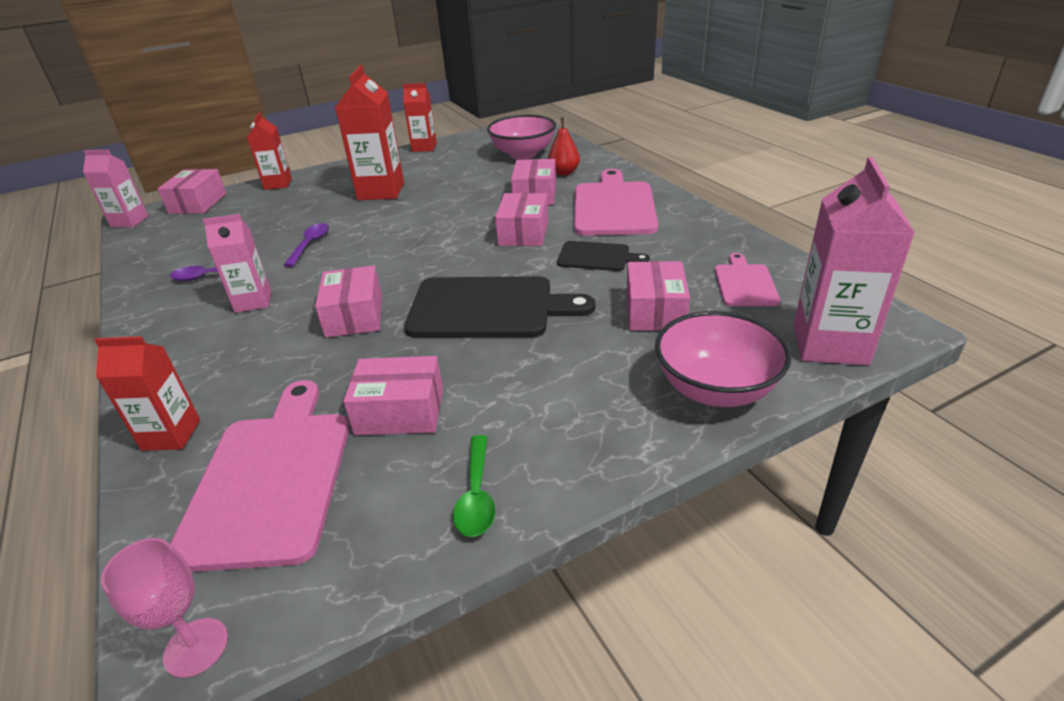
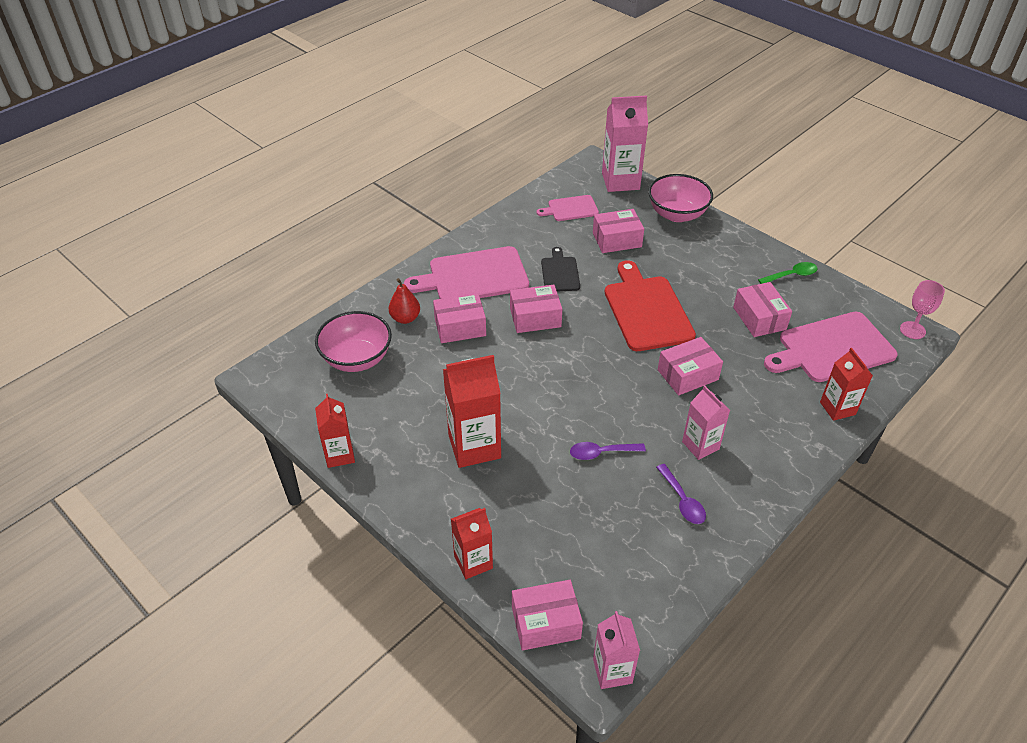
camera: 110 degrees left, 10 degrees up
(488, 308) = (646, 310): black cutting board -> red cutting board

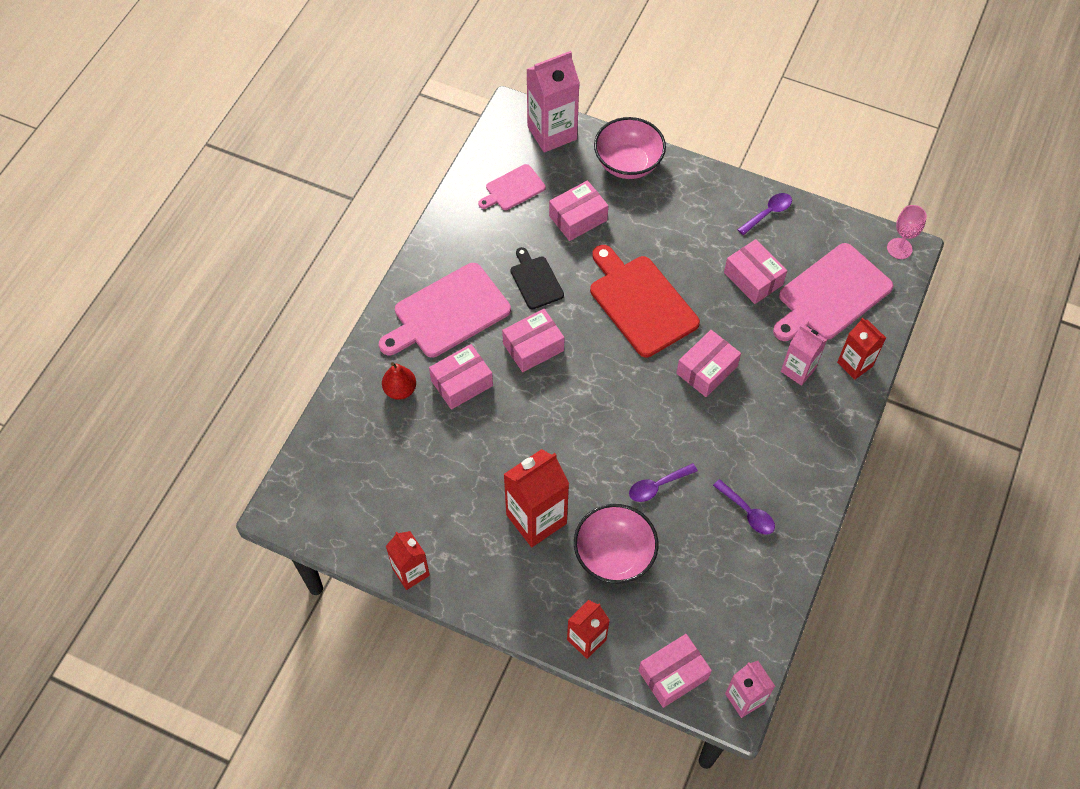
camera: 20 degrees left, 15 degrees up
(357, 359) = (374, 456): pink bowl -> pink bowl (614, 555)
(700, 445) = (744, 447): pink carton -> pink carton (798, 370)
(791, 275) = (768, 213): green spoon -> purple spoon

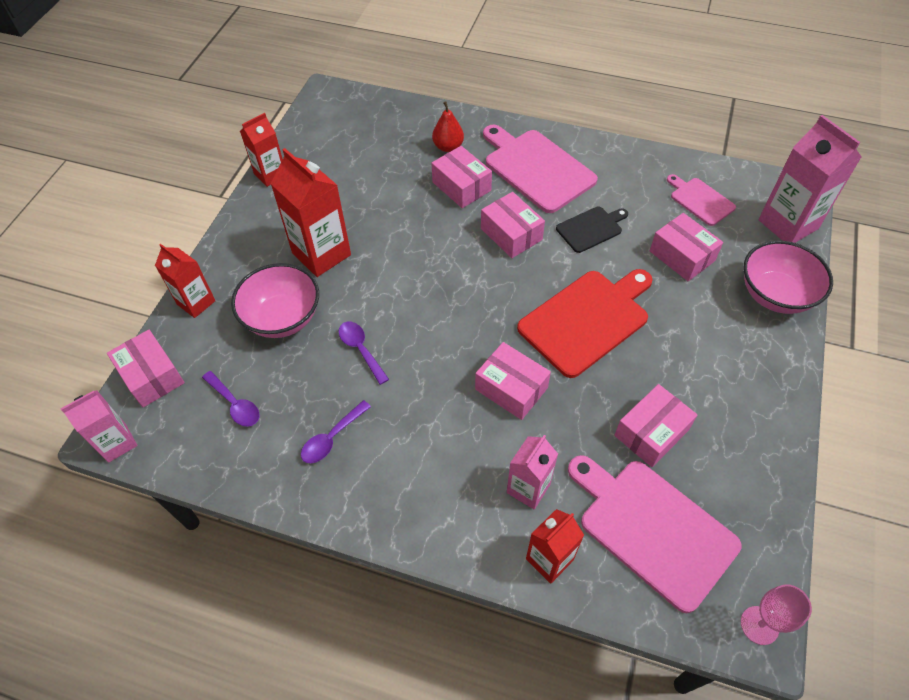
camera: 85 degrees right, 5 degrees down
(768, 213) = (759, 447): purple spoon -> purple spoon (235, 404)

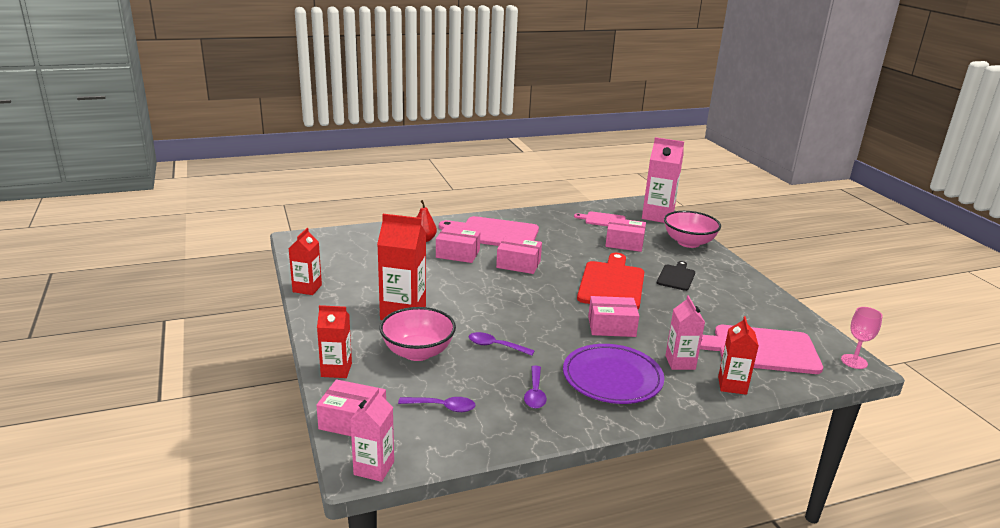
camera: 40 degrees left, 30 degrees down
(428, 465) = (612, 378): none -> purple plate
(591, 228) = (561, 248): black cutting board -> black cutting board (676, 277)
(651, 433) = (707, 314): pink box -> none

